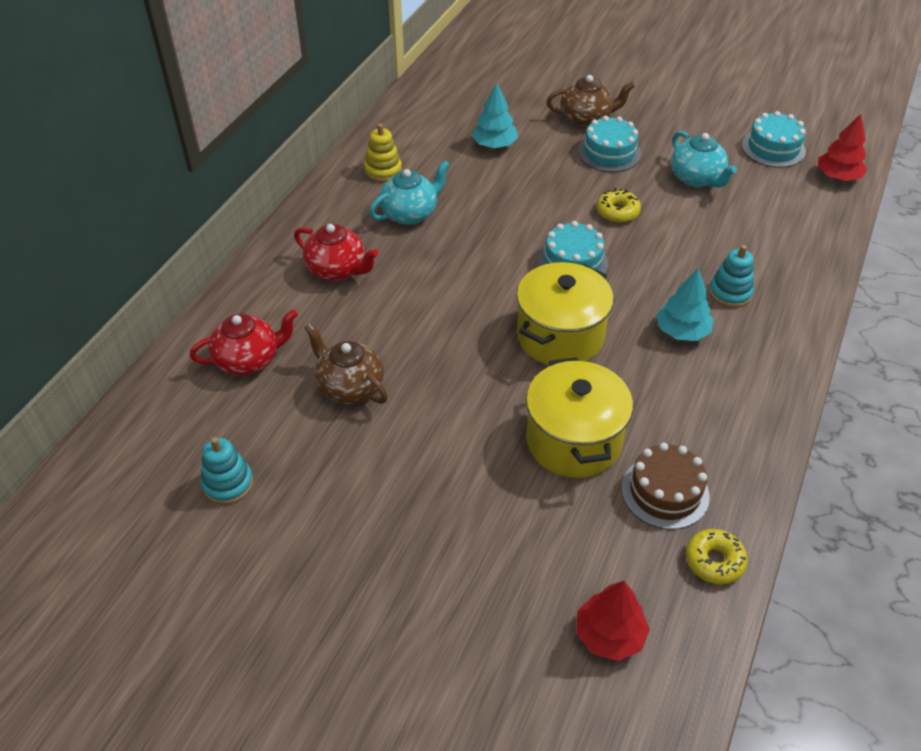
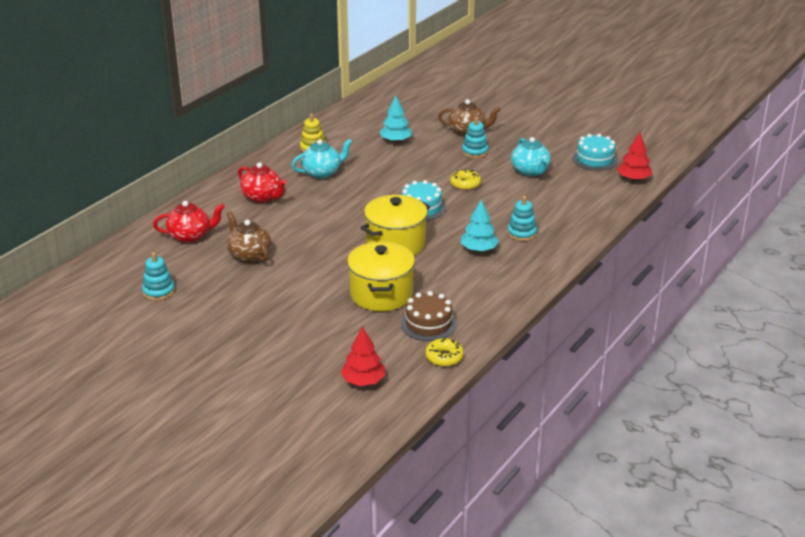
camera: 10 degrees right, 15 degrees down
(609, 153) = (475, 152): turquoise cake -> turquoise stacking toy

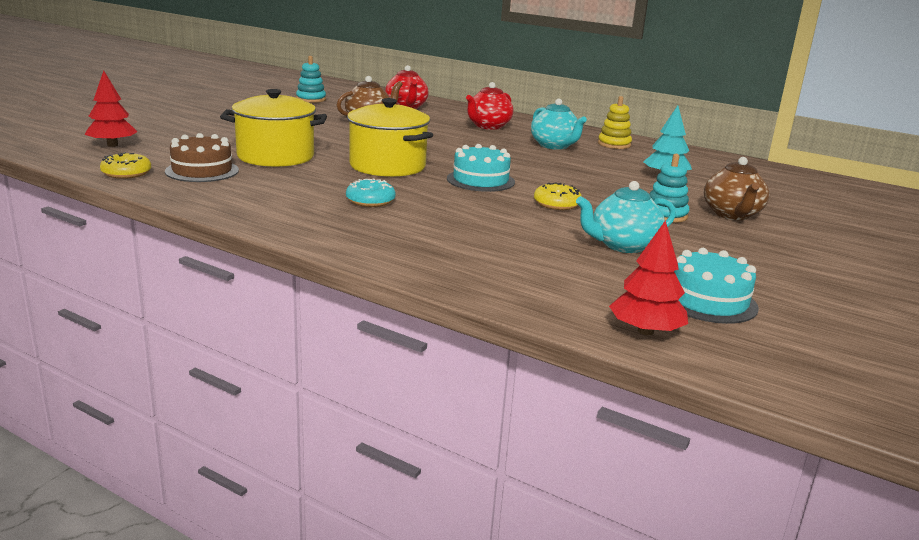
camera: 85 degrees right, 10 degrees down
(478, 249) = (370, 201): turquoise tree -> turquoise donut
(522, 233) = (415, 226): turquoise stacking toy -> none

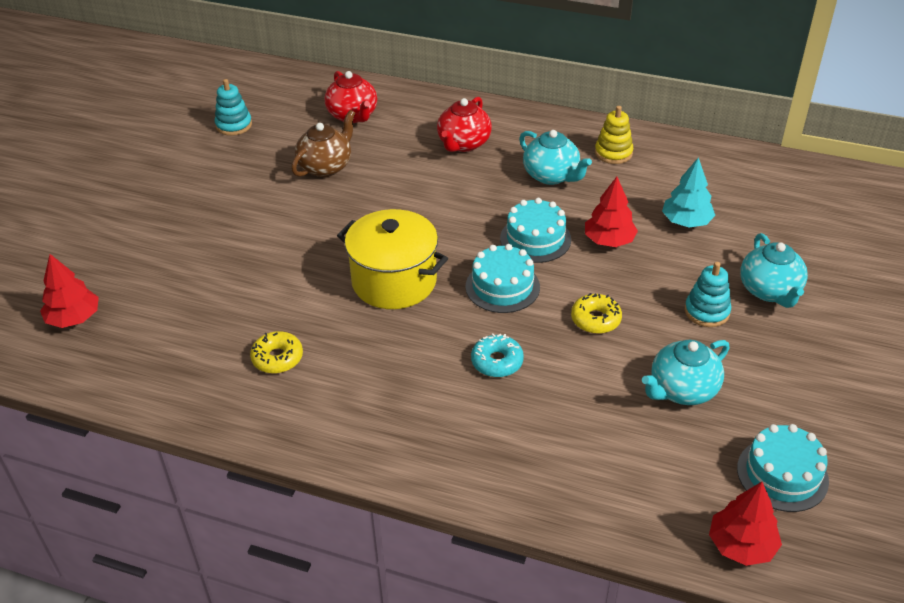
camera: 10 degrees left, 20 degrees up
(126, 173) = (129, 382): yellow donut -> yellow donut (277, 358)
(202, 171) = (205, 352): brown cake -> none
(275, 157) = (266, 294): yellow pot -> none
(370, 201) = (409, 369): turquoise donut -> turquoise donut (497, 362)
(523, 166) = (535, 239): none -> turquoise cake
(589, 175) = (609, 240): none -> red tree
(732, 215) = (769, 291): brown teapot -> turquoise teapot

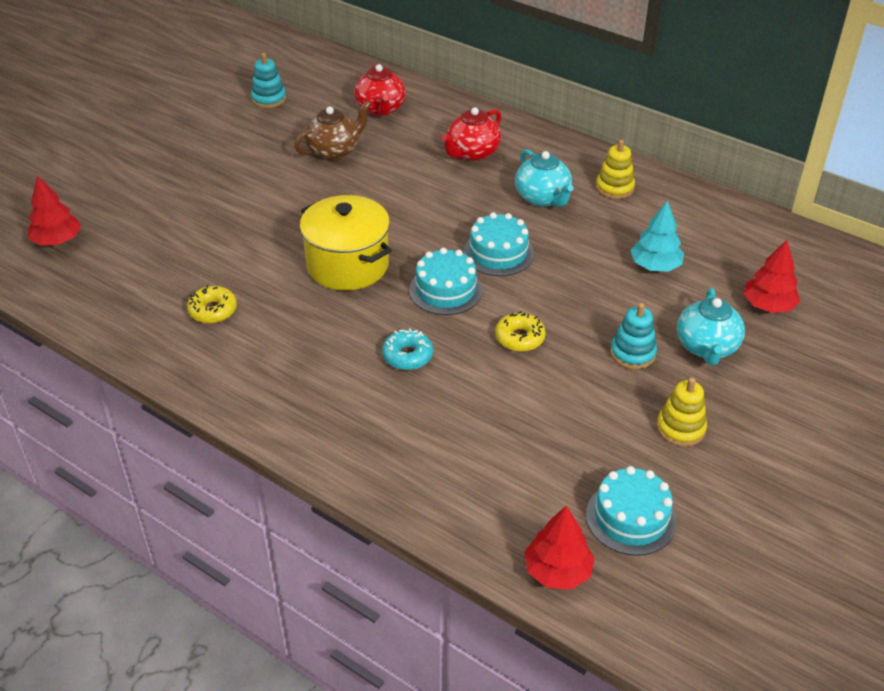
camera: 15 degrees right, 0 degrees up
(609, 240) = (569, 269): red tree -> red tree (768, 305)
(682, 390) = (571, 420): turquoise teapot -> none
(784, 375) = (680, 428): none -> yellow stacking toy

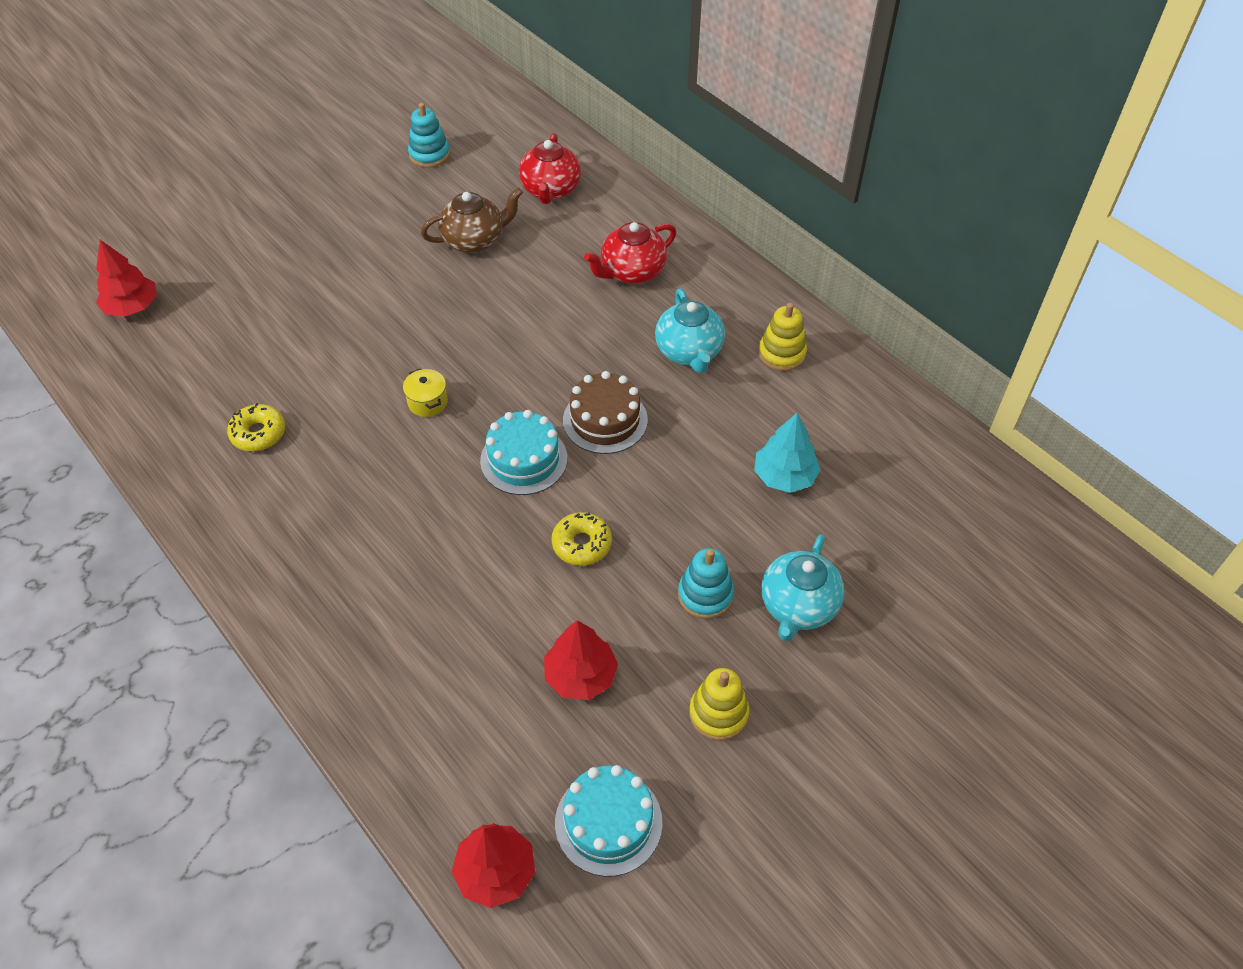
camera: 15 degrees right, 10 degrees up
(347, 265) = (427, 402): yellow pot -> yellow pot, size x0.41
(407, 356) = (445, 541): turquoise donut -> none
(498, 253) = (605, 420): turquoise cake -> brown cake
(768, 305) = (900, 563): red tree -> red tree (580, 675)

